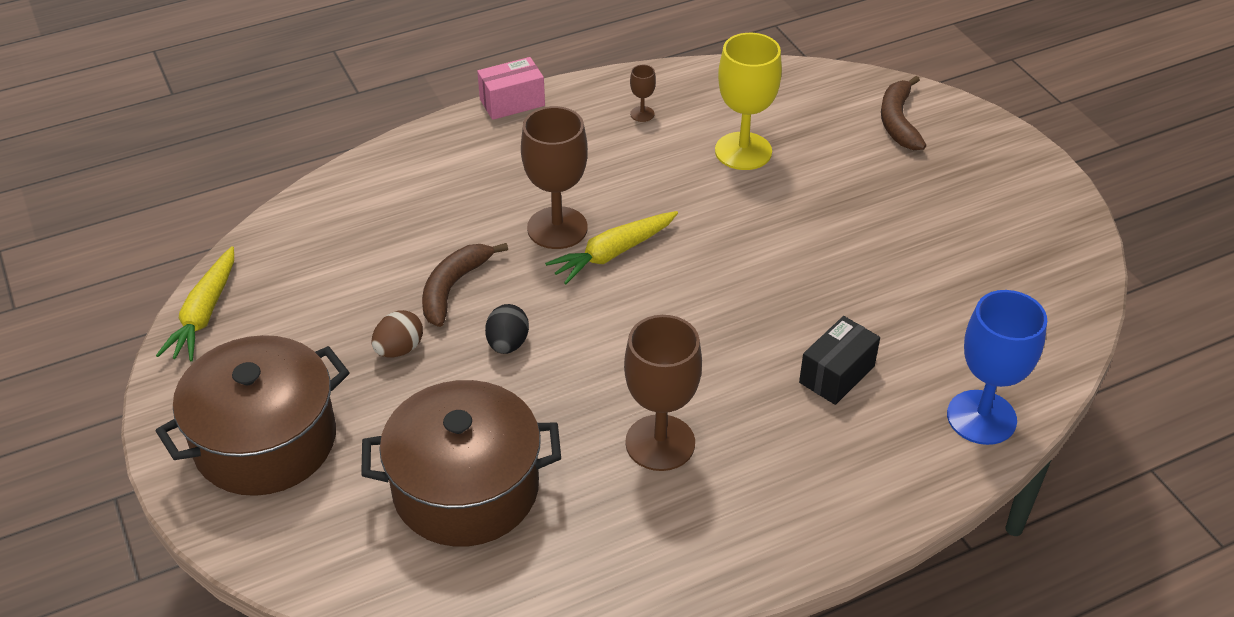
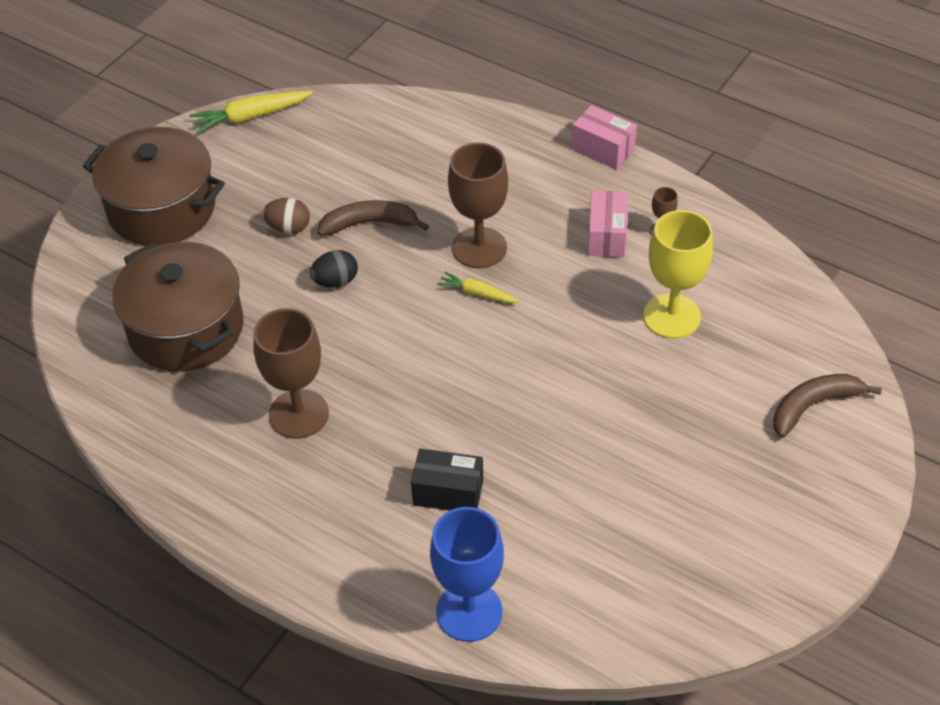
camera: 60 degrees right, 5 degrees up
(613, 253) = (477, 293): yellow carrot -> yellow carrot, size x0.61
(618, 146) = (606, 236): none -> pink box

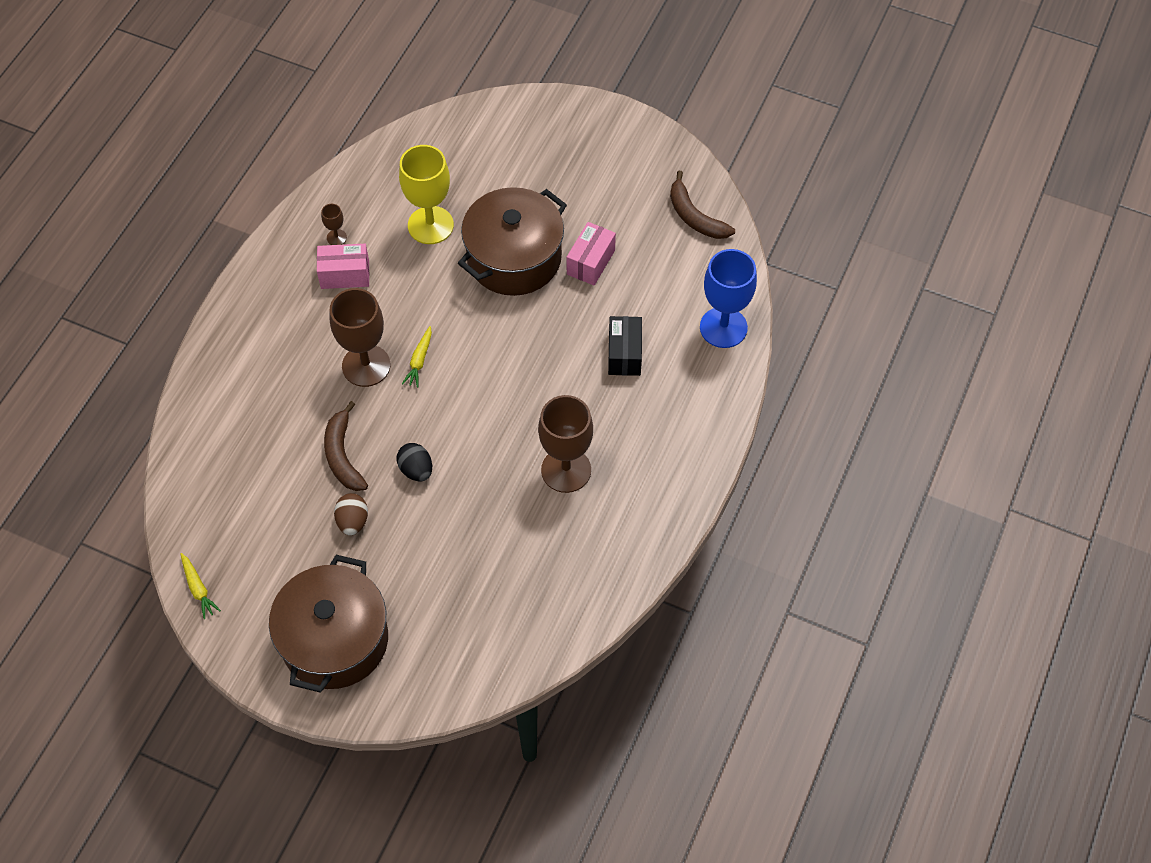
camera: 100 degrees left, 10 degrees up
(186, 328) = (484, 579): brown pot -> brown pot (514, 258)
(250, 117) = (198, 589): yellow carrot -> yellow carrot, size x0.61
(603, 149) = (237, 286): pink box -> pink box (591, 262)
(813, 406) = (508, 136): brown banana -> brown banana (695, 216)

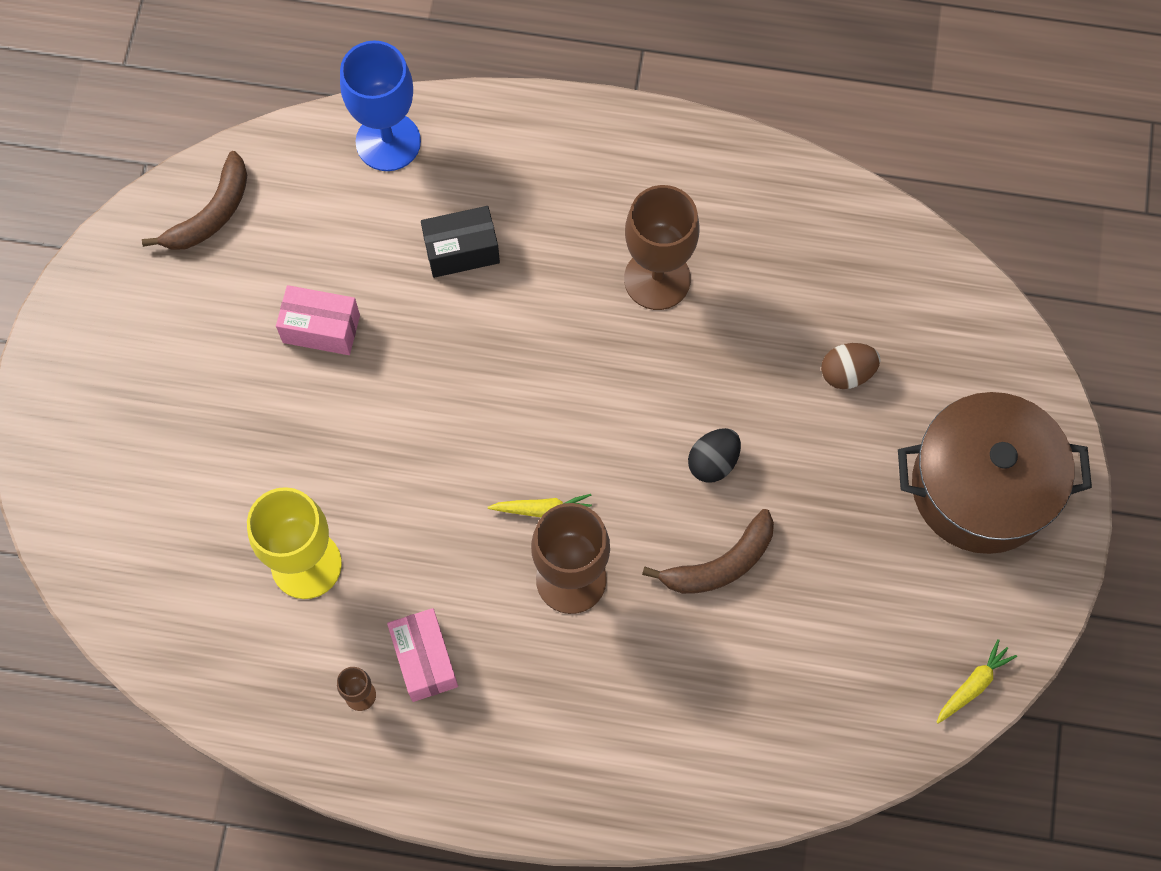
camera: 105 degrees left, 10 degrees up
(353, 521) = (813, 519): brown egg -> brown egg (847, 373)
(514, 258) = (338, 432): brown pot -> none

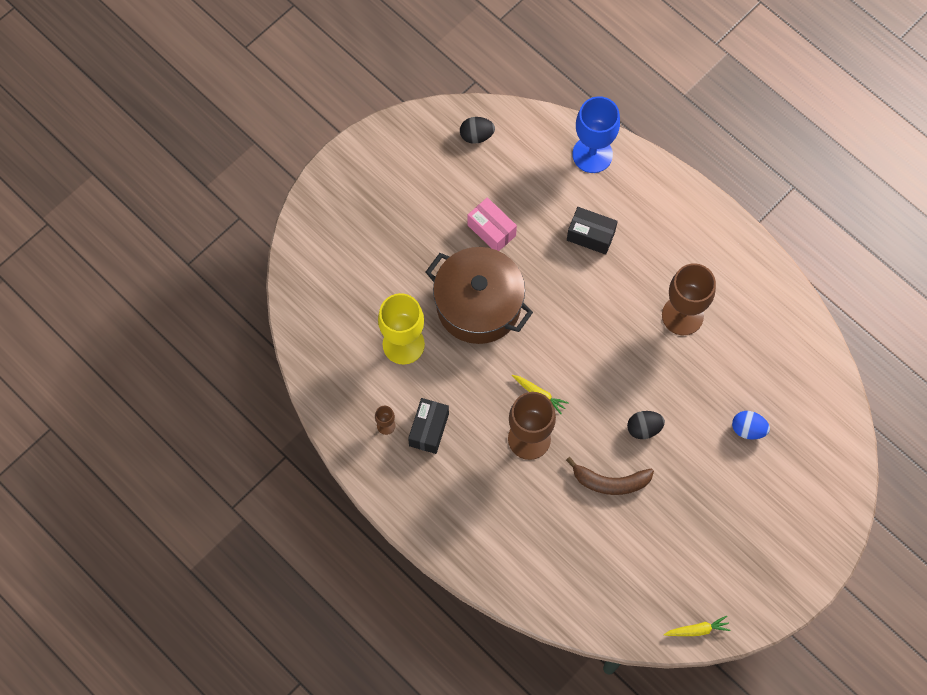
camera: 35 degrees right, 0 degrees up
(211, 214) = (476, 136): brown banana -> black egg
(424, 660) = (429, 430): pink box -> black box
(847, 373) = (748, 429): brown egg -> blue egg
(981, 487) = (776, 534): brown pot -> brown pot (478, 305)

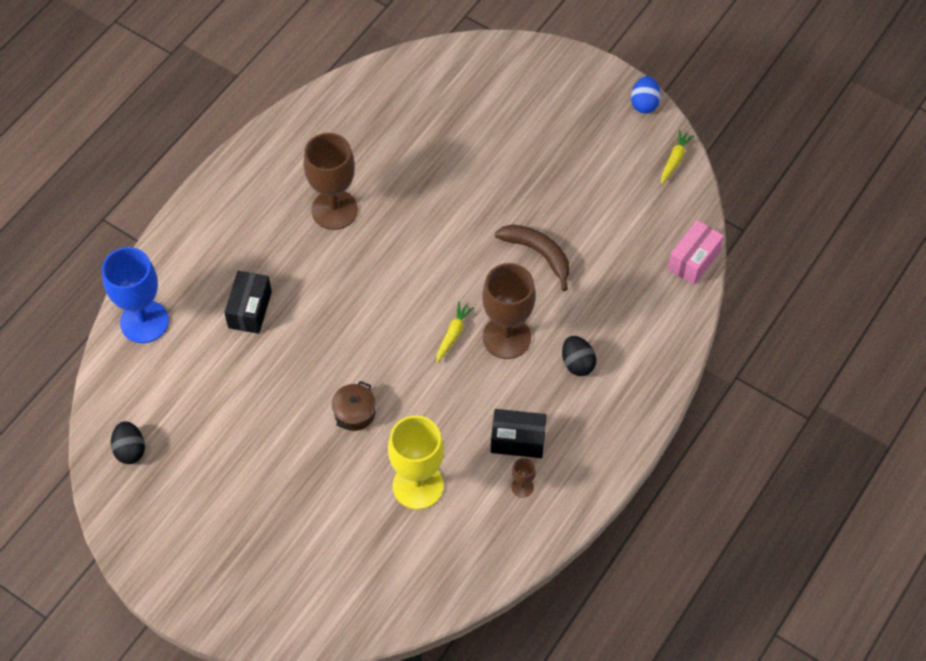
camera: 100 degrees left, 10 degrees down
(478, 305) = (354, 413): brown pot -> brown pot, size x0.41
(491, 230) = (256, 414): pink box -> pink box (693, 260)
(610, 482) = (538, 254): brown banana -> brown banana turned 45 degrees counterclockwise
(644, 428) = (471, 230): black egg -> black egg (577, 363)
(697, 630) = (674, 160): yellow carrot -> yellow carrot turned 45 degrees clockwise
(748, 429) = (453, 138): blue egg -> blue egg (644, 103)

